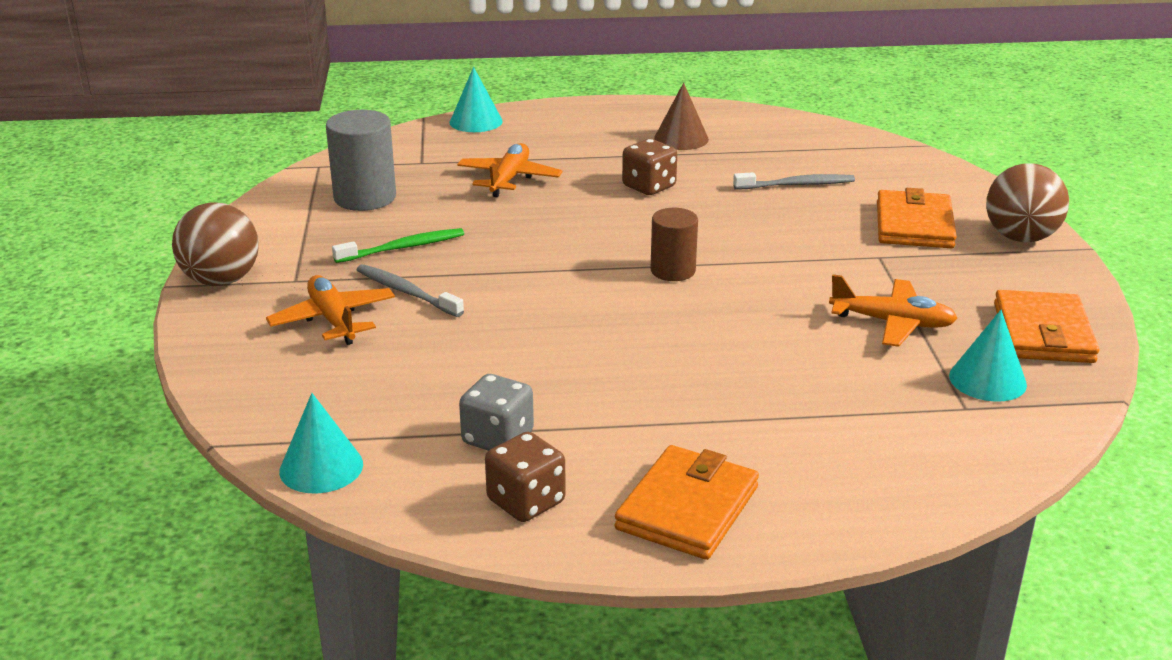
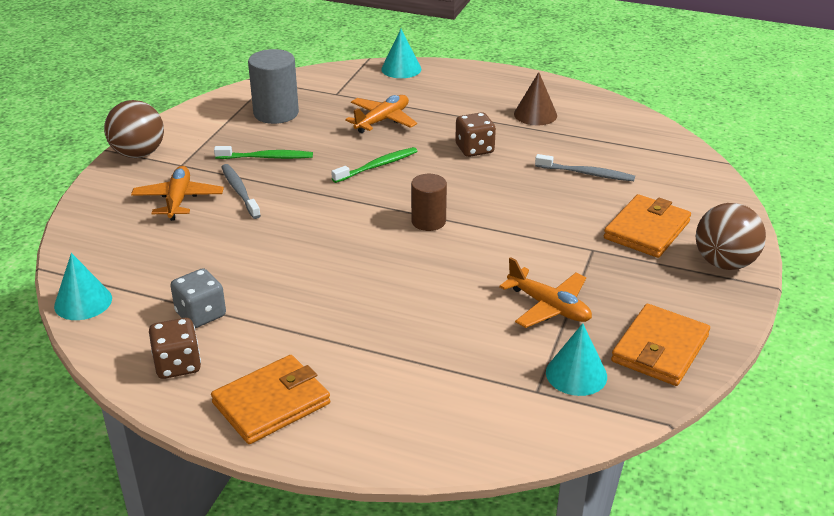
camera: 25 degrees right, 5 degrees up
(553, 227) = (377, 166): none -> green toothbrush

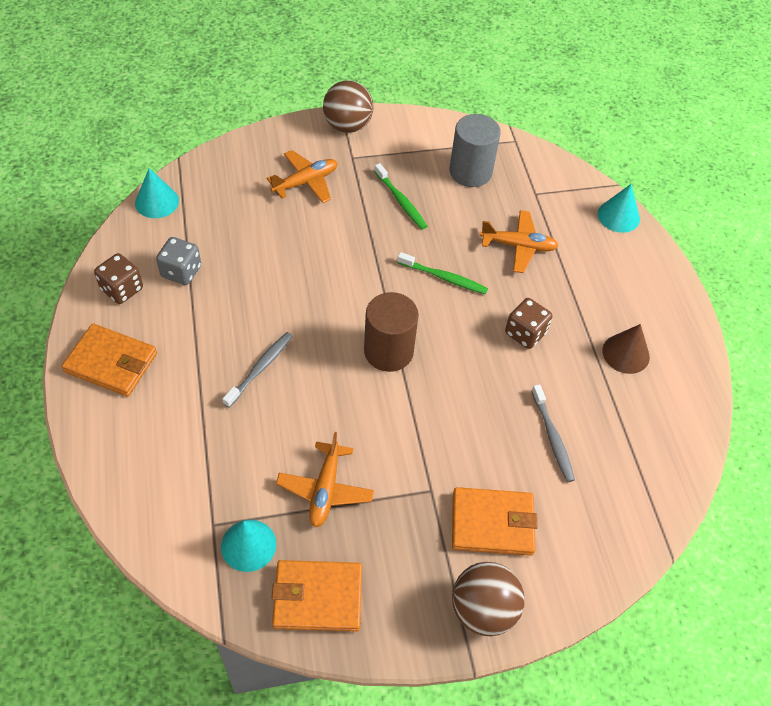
camera: 55 degrees right, 20 degrees up
(240, 191) = (342, 211): grey toothbrush -> grey toothbrush (260, 368)
(428, 221) = (388, 351): brown cylinder -> brown cylinder, size x1.52

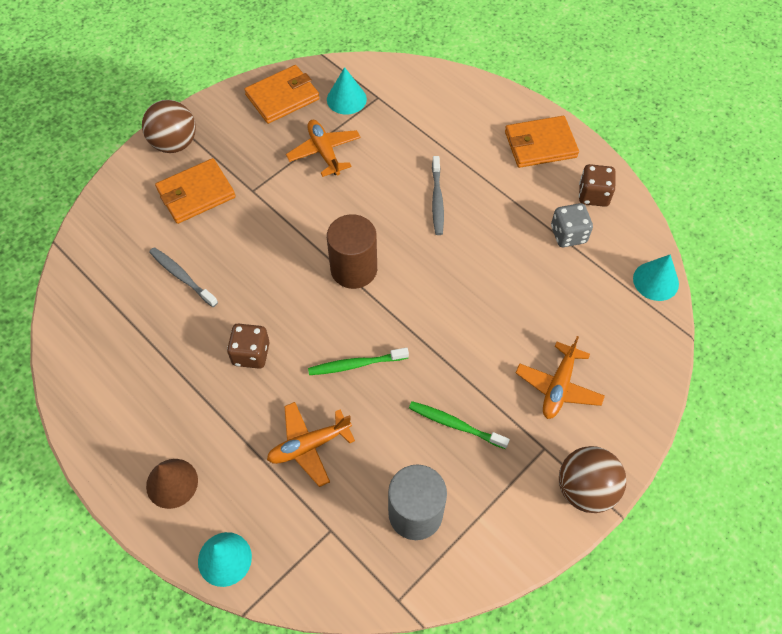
camera: 150 degrees right, 5 degrees up
(626, 353) = (151, 389): brown cone -> brown cone (172, 483)

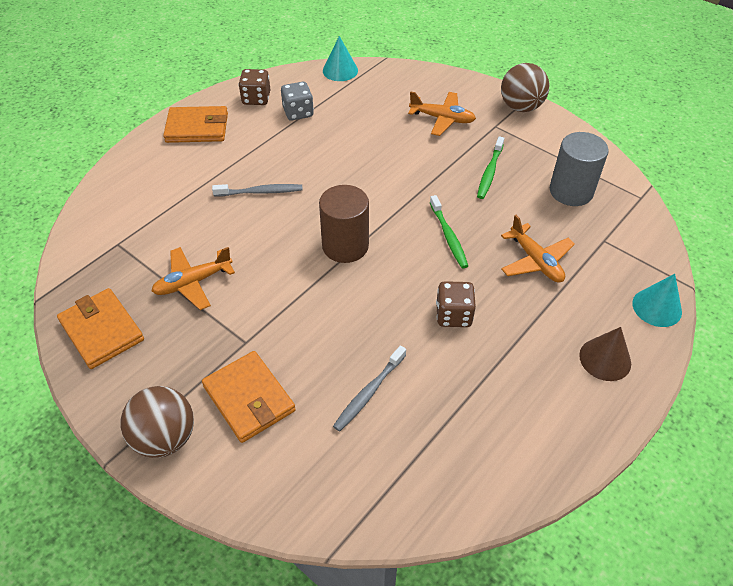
camera: 95 degrees left, 10 degrees down
(346, 99) = (115, 270): turquoise cone -> none
(540, 144) = (197, 128): orange wallet -> orange wallet turned 75 degrees counterclockwise

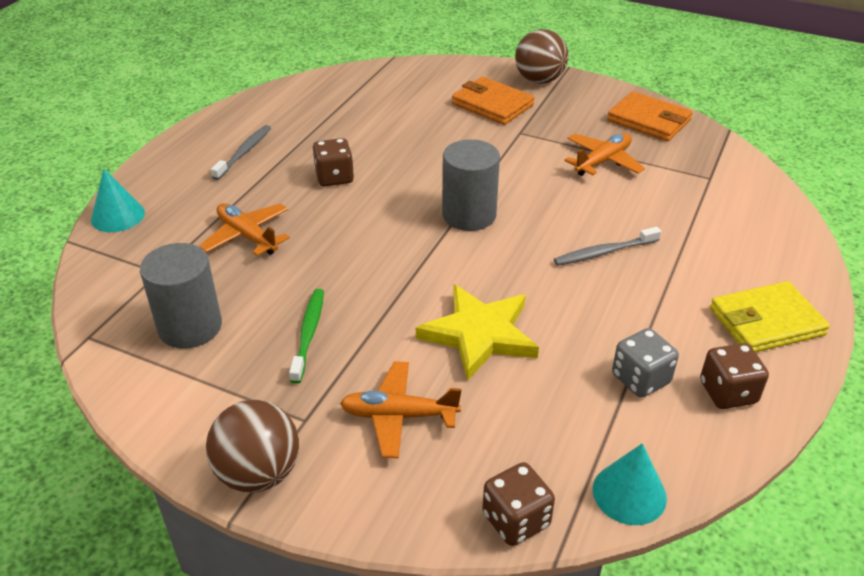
camera: 165 degrees right, 10 degrees down
(197, 128) = (766, 322): orange wallet -> yellow wallet
(345, 246) = (469, 215): brown cylinder -> grey cylinder
(369, 392) = (397, 121): grey toothbrush -> grey toothbrush (244, 152)
(379, 152) = (479, 334): none -> yellow star
(398, 70) = (516, 520): none -> brown dice
(448, 236) = (353, 244): green toothbrush -> none
(605, 359) = (186, 170): brown cone -> none

